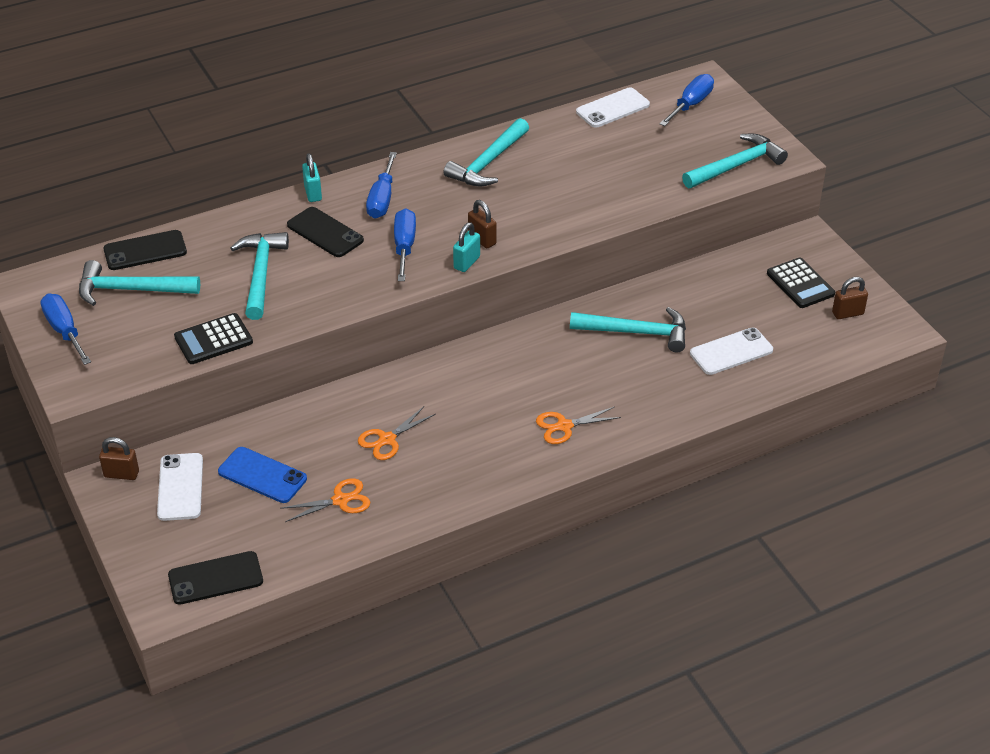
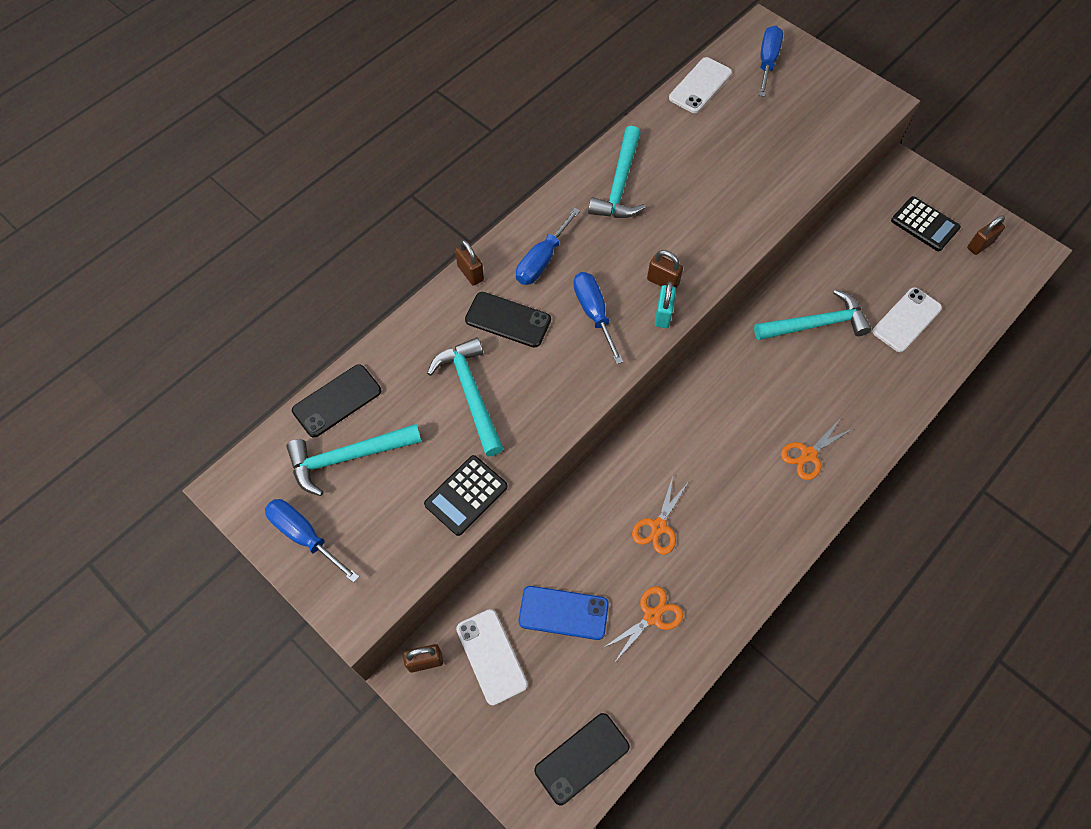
camera: 20 degrees left, 20 degrees up
(313, 193) = (470, 273): turquoise padlock -> brown padlock
(382, 199) = (542, 260): blue screwdriver -> blue screwdriver turned 45 degrees clockwise
(736, 165) = (844, 122): turquoise hammer -> none

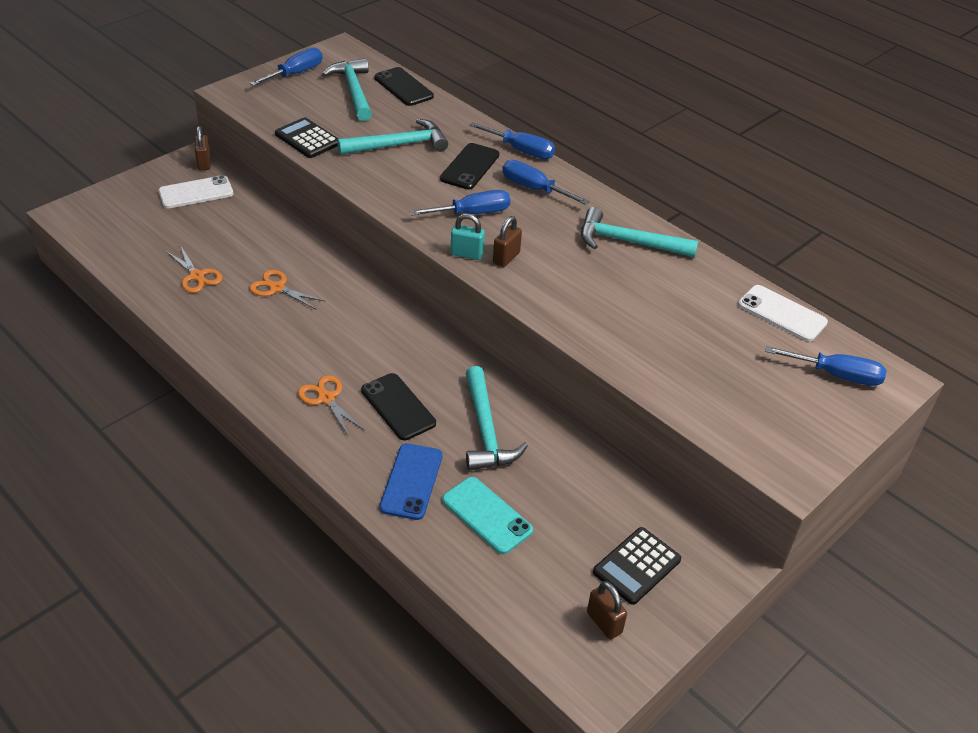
camera: 90 degrees right, 20 degrees down
(470, 273) = (521, 150): brown padlock -> blue screwdriver
(563, 613) = (217, 229): blue phone -> blue phone (411, 481)
(582, 758) = (100, 230): black phone -> black phone (398, 407)
(906, 320) = (487, 515): white phone -> turquoise phone

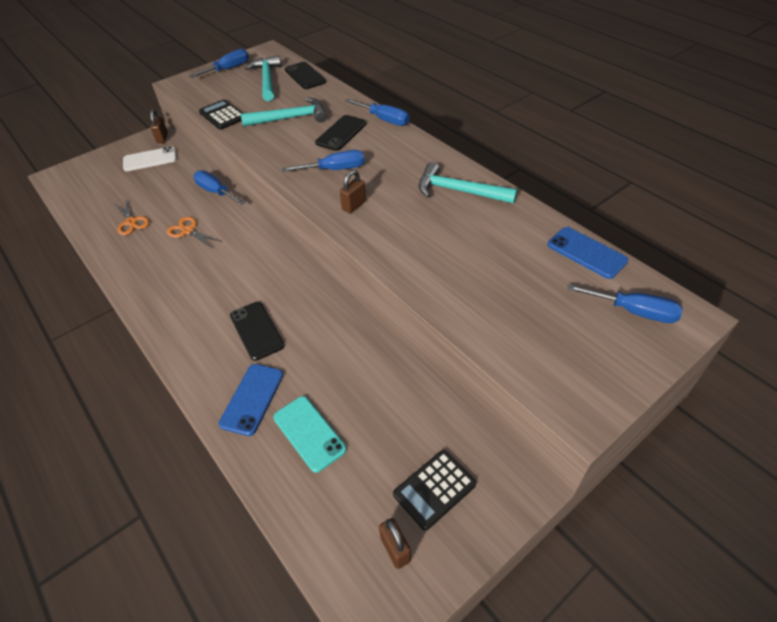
camera: 10 degrees right, 5 degrees up
(326, 398) = (201, 322): orange scissors -> none
(467, 254) = (322, 203): turquoise padlock -> none
(486, 430) = (324, 352): turquoise hammer -> none
(534, 189) = (388, 149): blue screwdriver -> blue screwdriver (215, 192)
(782, 313) = (586, 253): white phone -> blue phone

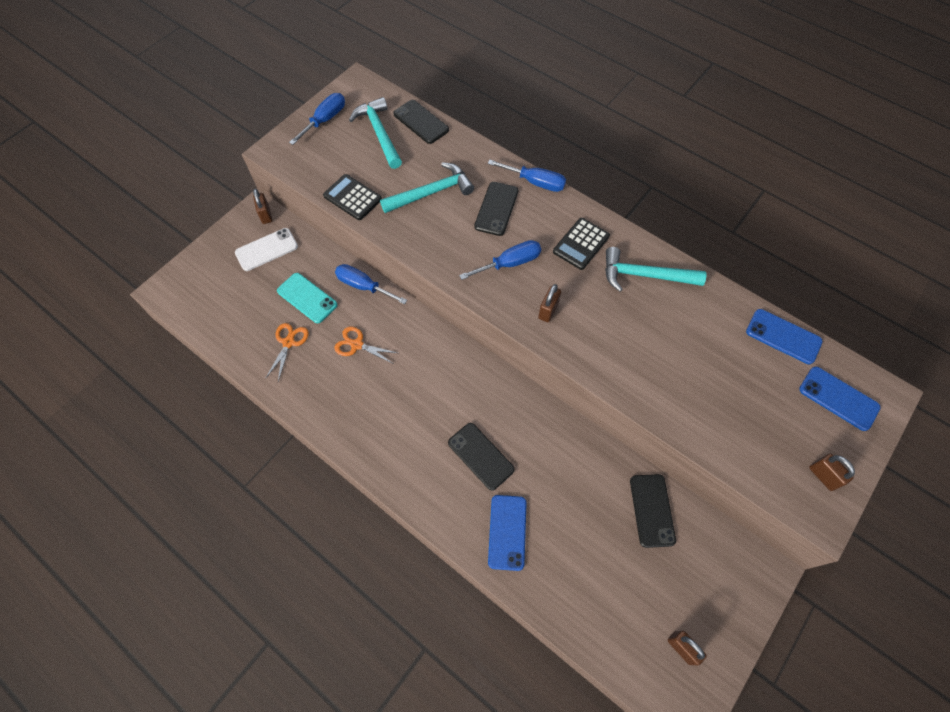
camera: 15 degrees left, 15 degrees up
(131, 222) = (288, 342): orange scissors -> orange scissors turned 120 degrees counterclockwise
(309, 433) = (572, 556): turquoise phone -> turquoise phone (307, 298)
(411, 406) = (652, 510): none -> black phone
(434, 489) = (696, 587): black calculator -> black calculator (581, 244)
(595, 378) = (823, 476): none -> brown padlock
(634, 311) = (838, 398): blue screwdriver -> blue phone

